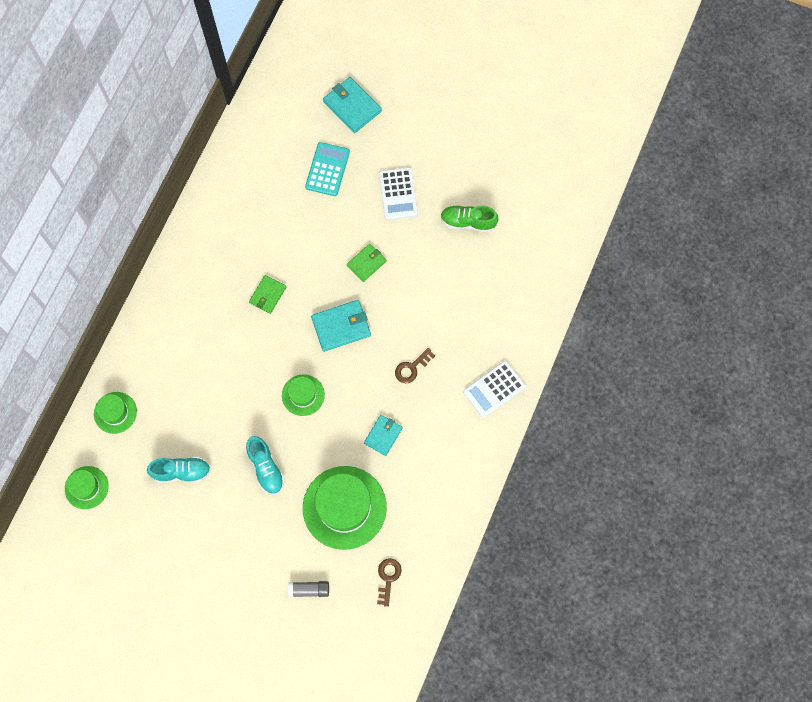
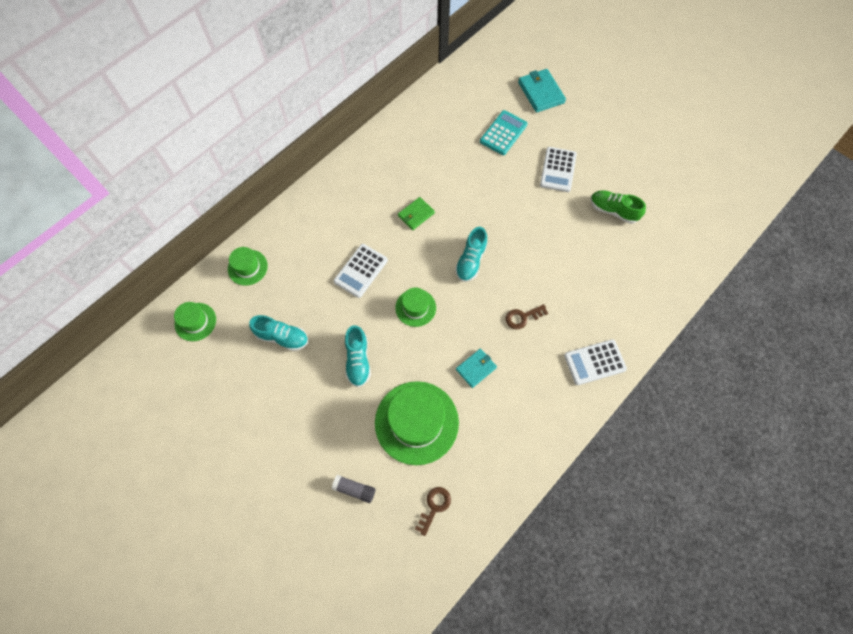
camera: 20 degrees right, 5 degrees down
(233, 376) = (361, 271): none -> white calculator
(341, 326) = (471, 261): turquoise wallet -> turquoise shoe
(366, 263) = (511, 216): green wallet -> none

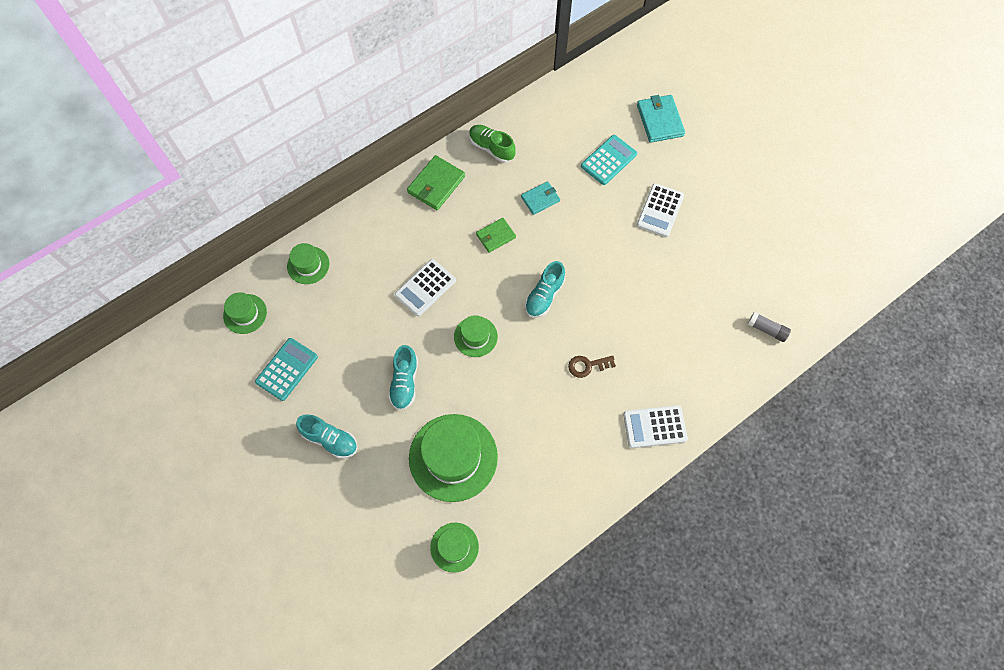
camera: 10 degrees right, 0 degrees up
(244, 367) = (287, 369): none -> turquoise calculator
(282, 337) = (331, 345): turquoise shoe -> turquoise shoe (330, 439)
(353, 177) = (436, 184): none -> green wallet
(354, 489) = (376, 515): grey glue stick -> grey glue stick (766, 329)
(434, 507) = (454, 547): brown key -> green hat
(476, 368) = (526, 412): turquoise wallet -> turquoise wallet (540, 199)
(613, 211) = (711, 265): green shoe -> green shoe (491, 148)

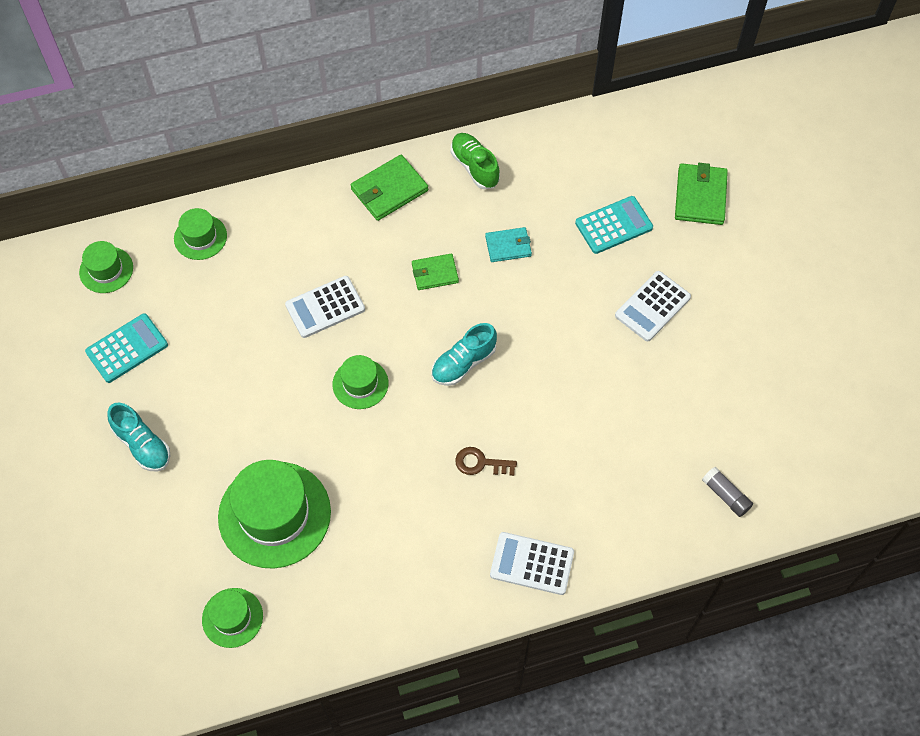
camera: 20 degrees right, 5 degrees down
(404, 382) = (255, 409): turquoise shoe -> none
(660, 120) = (700, 196): turquoise wallet -> green wallet

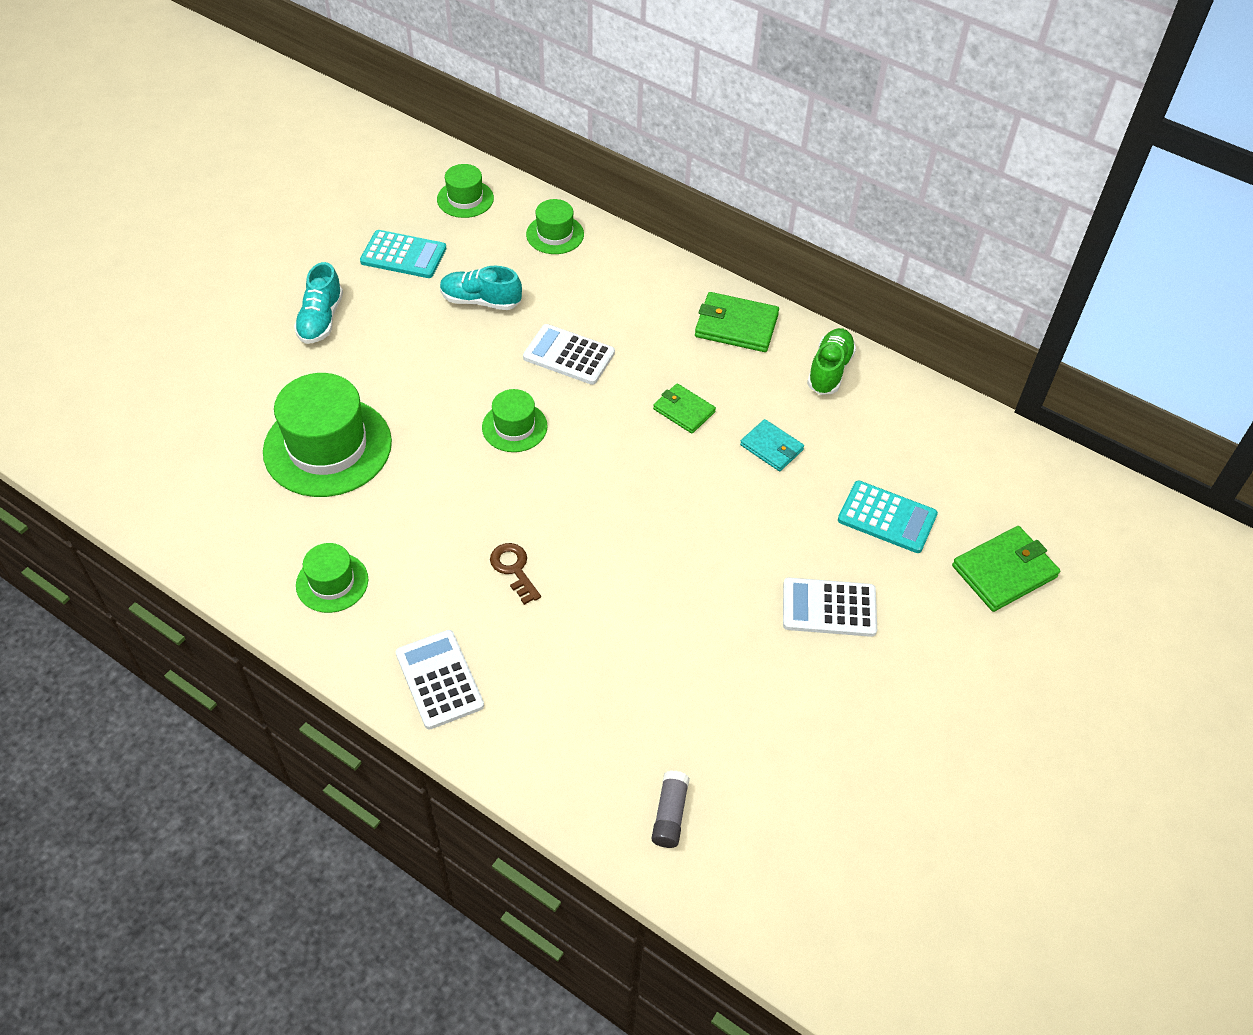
camera: 50 degrees right, 10 degrees down
(232, 617) = (201, 479): green hat -> green hat (332, 582)
(463, 363) = (610, 490): turquoise shoe -> turquoise shoe (481, 301)

